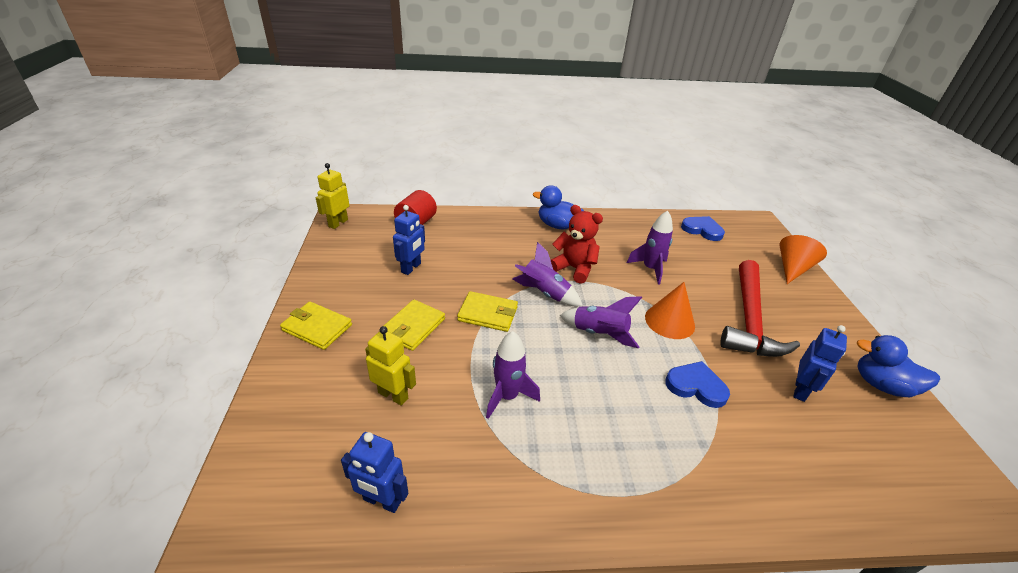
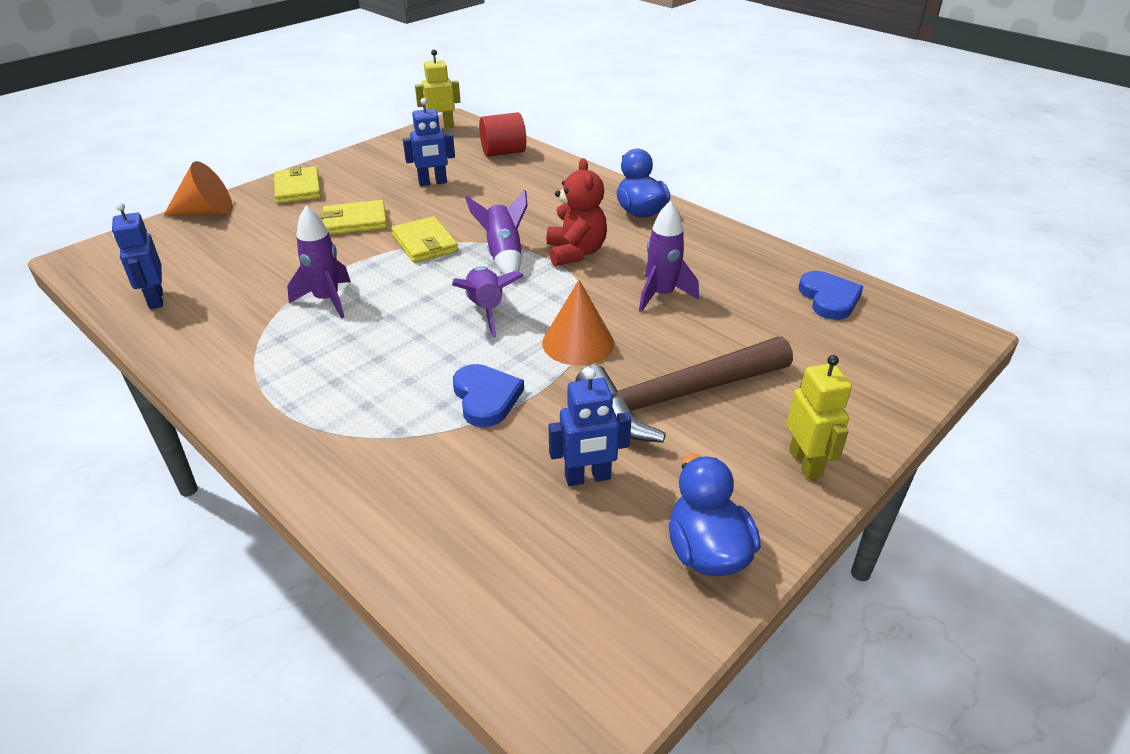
camera: 50 degrees right, 0 degrees up
(393, 395) = (264, 252): yellow robot -> yellow robot (805, 463)
(749, 320) = (676, 397): red hammer -> brown hammer
(792, 268) = (877, 399): orange cone -> orange cone (206, 212)

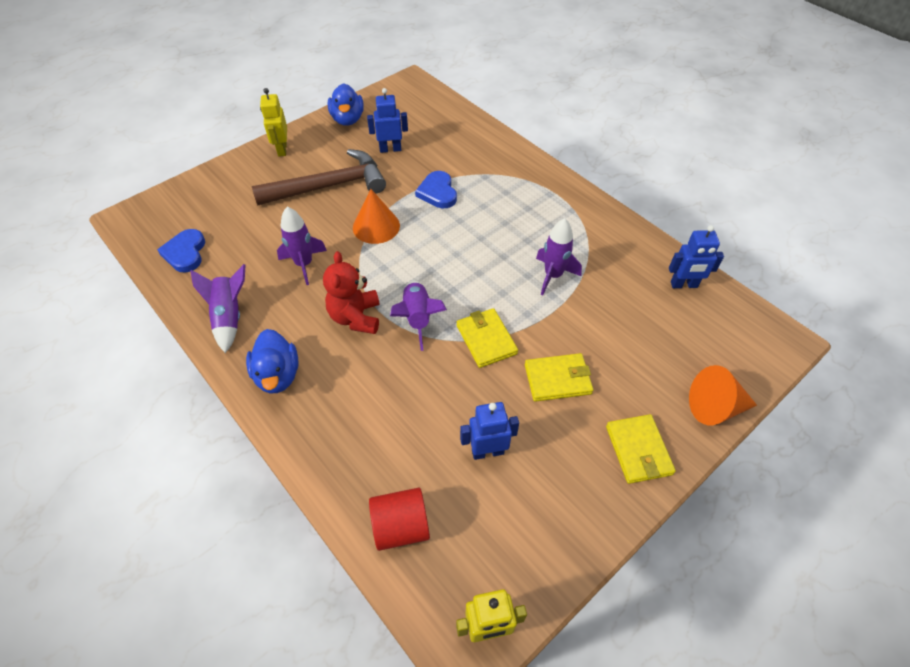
camera: 175 degrees left, 15 degrees up
(155, 299) = (684, 285): blue robot -> blue robot turned 105 degrees clockwise
(486, 309) = (435, 258): purple rocket -> purple rocket (229, 317)

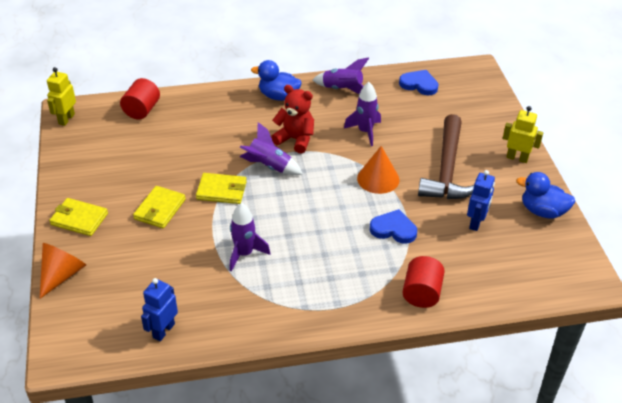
camera: 120 degrees right, 10 degrees down
(487, 451) = (147, 156): blue robot -> none
(496, 154) = (421, 293): none -> red cylinder

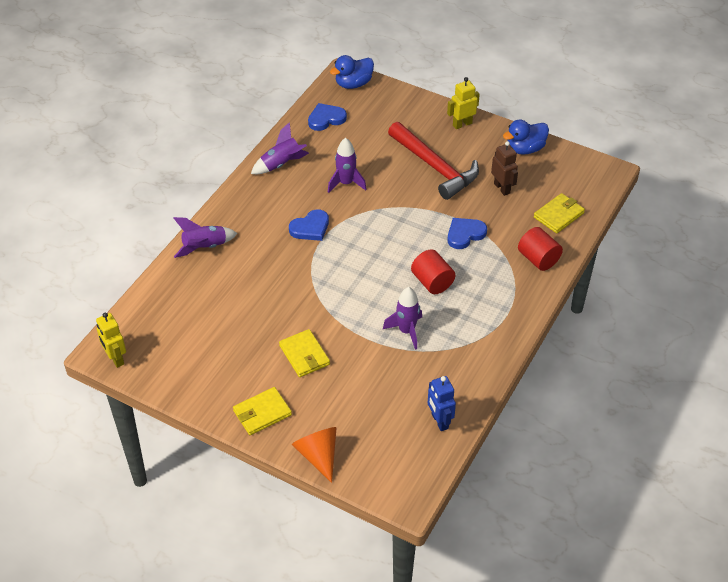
camera: 50 degrees left, 5 degrees up
(142, 110) = (163, 301): red cylinder -> red cylinder (432, 282)
(221, 190) = (323, 305): yellow wallet -> yellow wallet (559, 215)
(269, 166) = (325, 261): purple rocket -> purple rocket (204, 247)
(278, 96) = (245, 206): blue duck -> blue duck (353, 84)
(295, 139) = (310, 228): red teddy bear -> blue heart
(378, 179) = (405, 209): orange cone -> none
(447, 170) = (435, 167): brown hammer -> red hammer
(476, 223) = (502, 188): blue robot -> brown robot

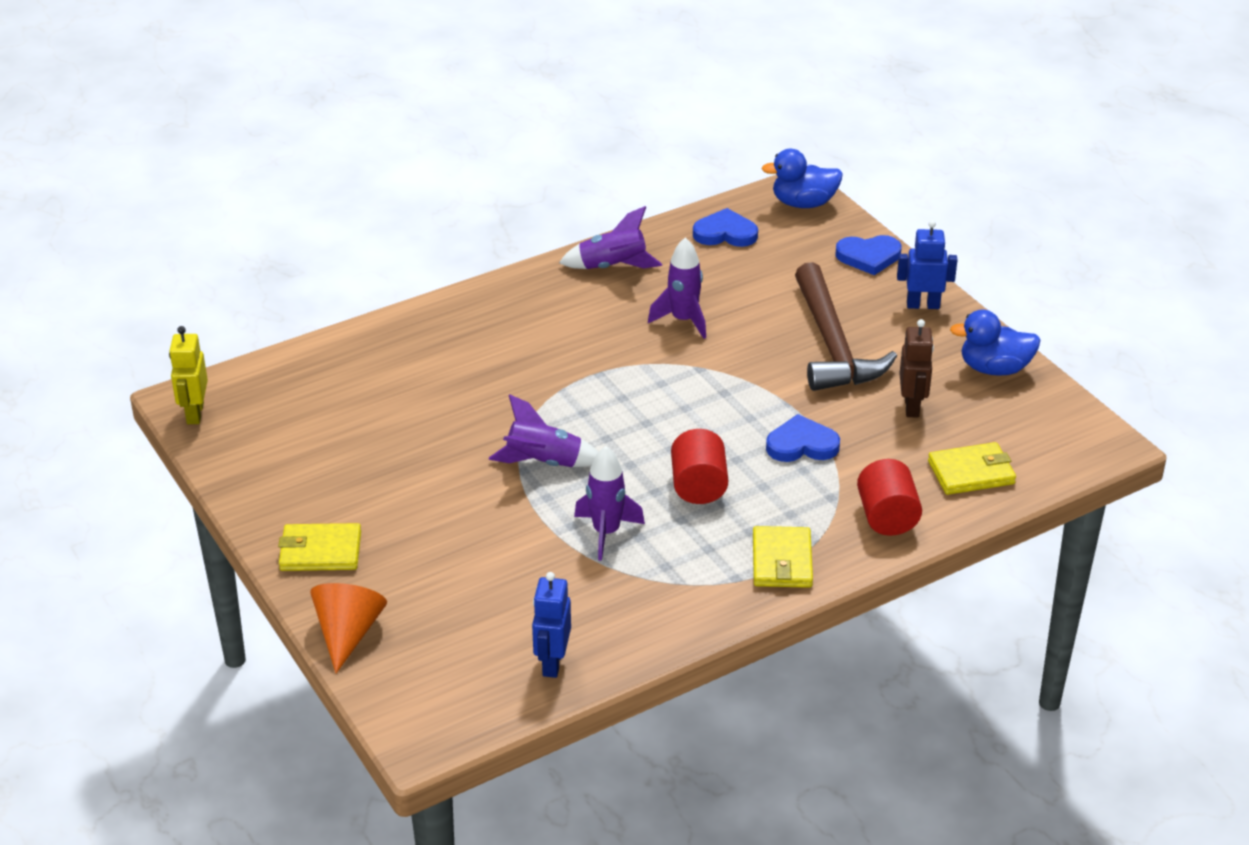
camera: 30 degrees right, 10 degrees down
(204, 247) = (421, 328): purple rocket -> purple rocket (544, 463)
(304, 355) = (438, 505): yellow wallet -> yellow wallet (782, 561)
(310, 228) = (584, 357): blue heart -> blue heart (868, 257)
(435, 167) = (833, 345): red hammer -> brown hammer
(462, 124) = (923, 305): yellow robot -> blue robot

